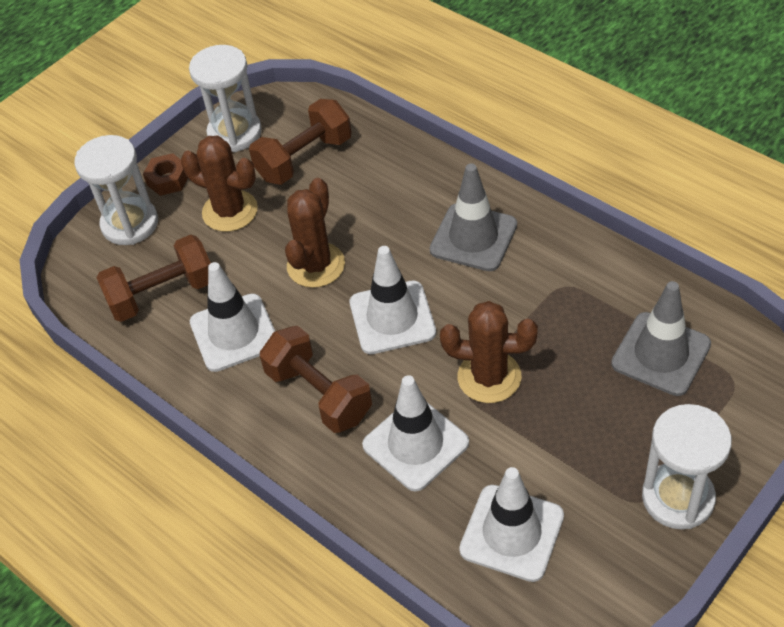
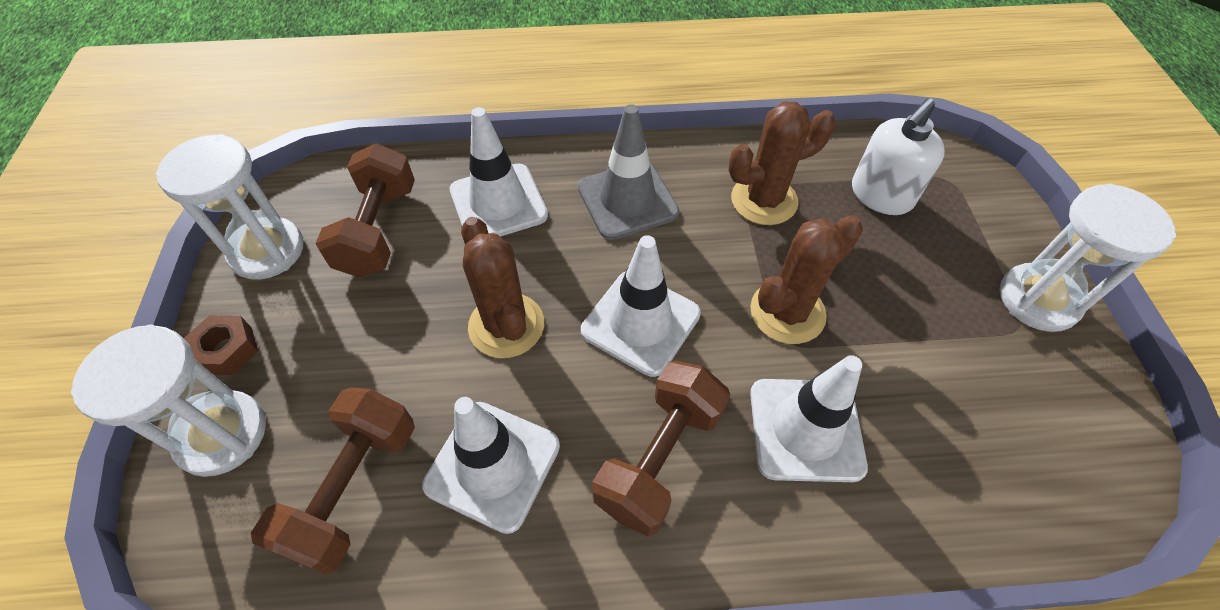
camera: 50 degrees left, 5 degrees up
(230, 211) = (345, 334): brown cactus -> brown cactus (764, 200)
(319, 394) = (659, 457): brown dumbbell -> brown dumbbell turned 60 degrees counterclockwise
(512, 533) = (981, 442): white traffic cone -> white traffic cone (498, 203)
(661, 354) = (881, 195): grey traffic cone -> white soap dispenser

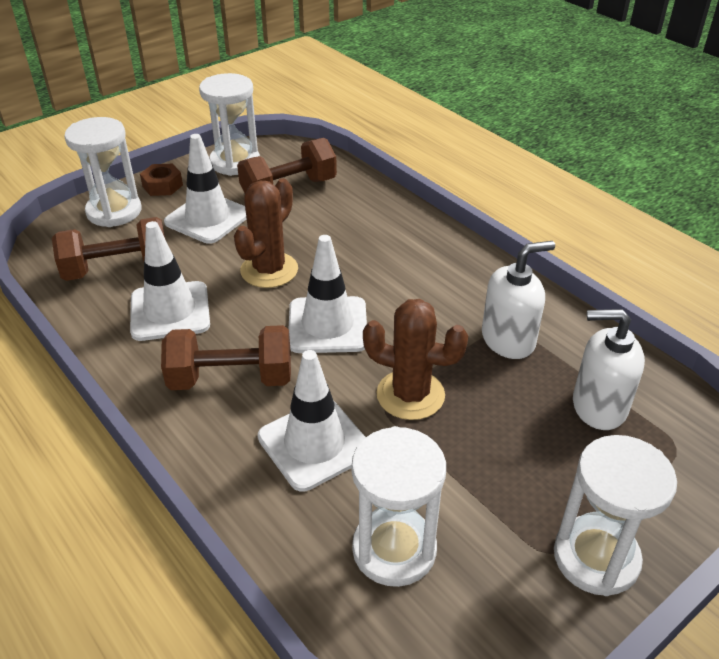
camera: 55 degrees right, 15 degrees down
(498, 203) = (360, 221): white traffic cone -> white traffic cone (208, 218)
(627, 200) = (427, 273): grey traffic cone -> none
(764, 200) = (508, 340): brown cactus -> white soap dispenser
(972, 437) = (394, 549): none -> white hourglass

